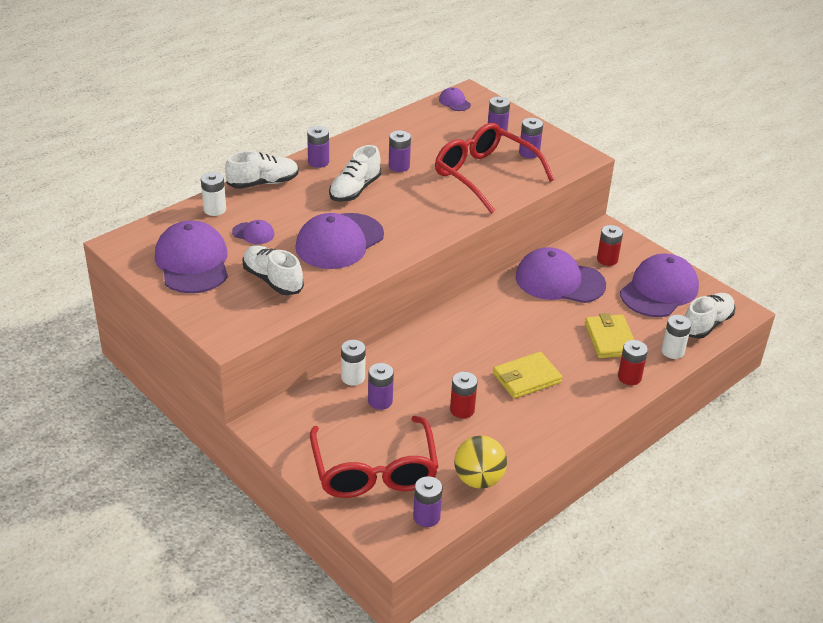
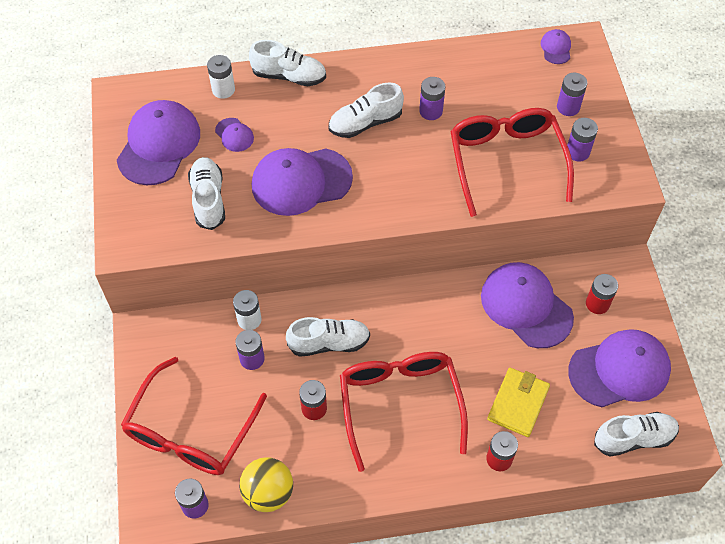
camera: 35 degrees right, 20 degrees up
(318, 162) = (359, 71): purple battery -> none
(433, 364) = (329, 343): none -> white shoe
(526, 378) = (400, 405): yellow wallet -> red glasses
(672, 351) = (569, 452): white battery -> none

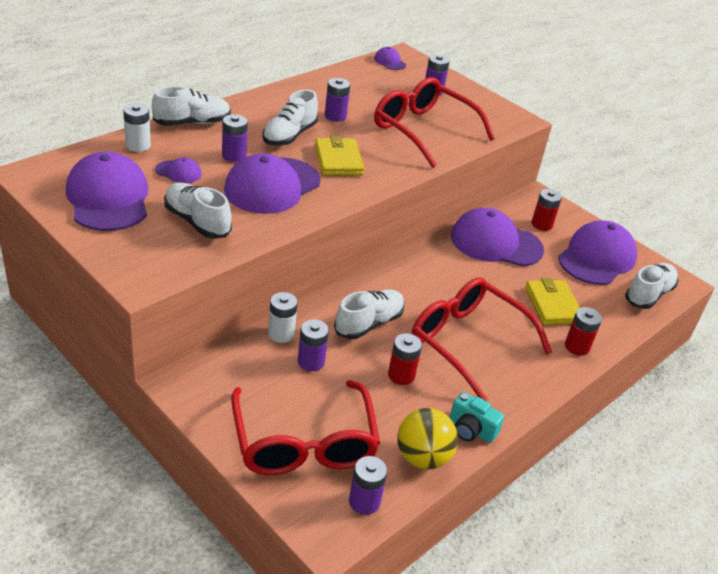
camera: 40 degrees left, 20 degrees down
(328, 489) = (471, 429): none -> turquoise camera
(386, 171) = (338, 160): none -> yellow wallet
(577, 152) = (466, 112): purple battery -> purple battery (234, 156)

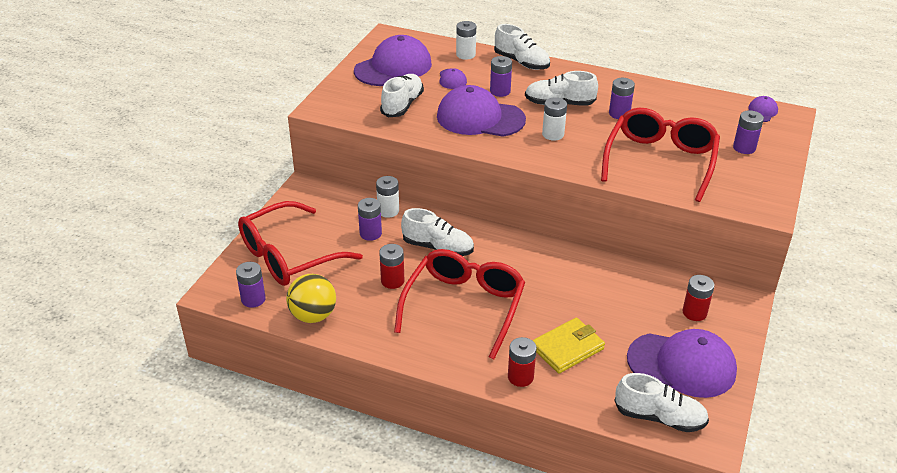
camera: 70 degrees right, 0 degrees up
(338, 160) = (553, 134): yellow wallet -> white battery
(471, 429) = (361, 334): turquoise camera -> none
(496, 243) = (625, 289): purple cap -> none

